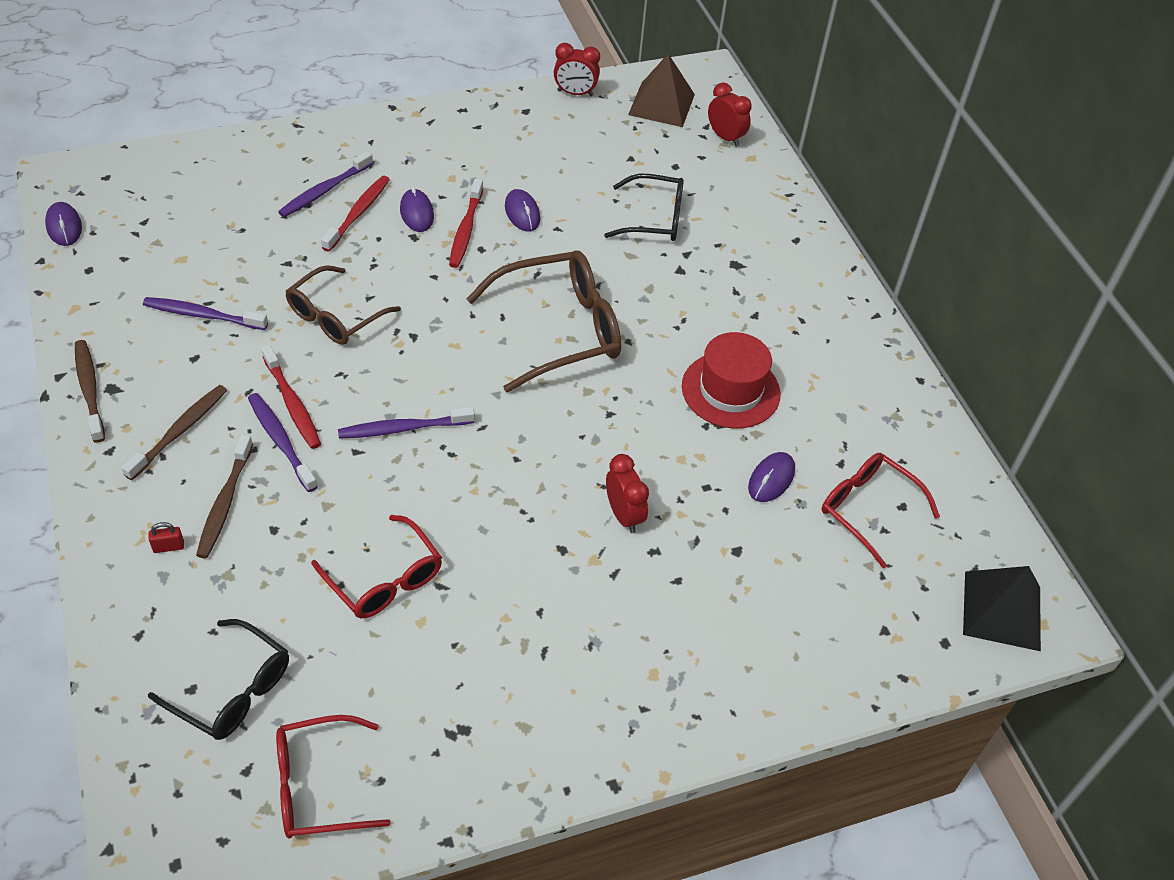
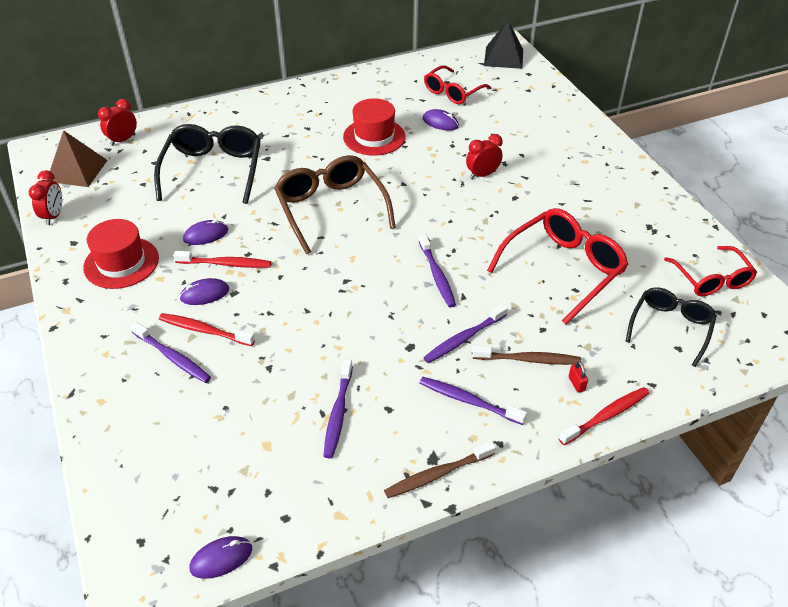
camera: 90 degrees left, 5 degrees down
(180, 431) = (468, 401): brown toothbrush -> purple toothbrush
(292, 404) = (426, 338): red toothbrush -> red toothbrush (606, 416)
(335, 316) = (330, 327): brown glasses -> none
(384, 579) = (563, 269): red glasses -> red glasses, size x1.55
(484, 148) = (121, 263): none -> red hat
(654, 218) = (213, 170): black glasses -> black glasses, size x1.55

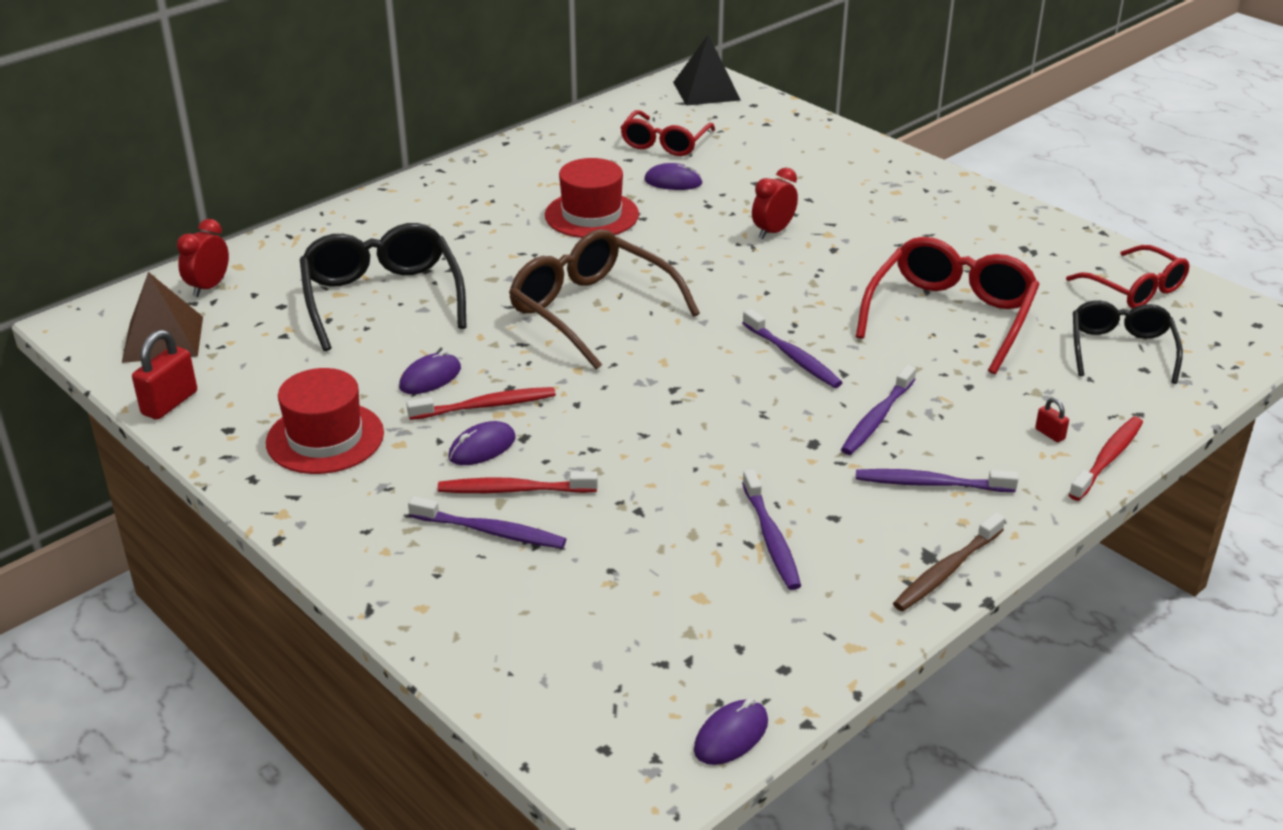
camera: 20 degrees left, 10 degrees down
(54, 216) = (169, 403): red clock -> red padlock
(528, 360) = (974, 422): brown toothbrush -> none

